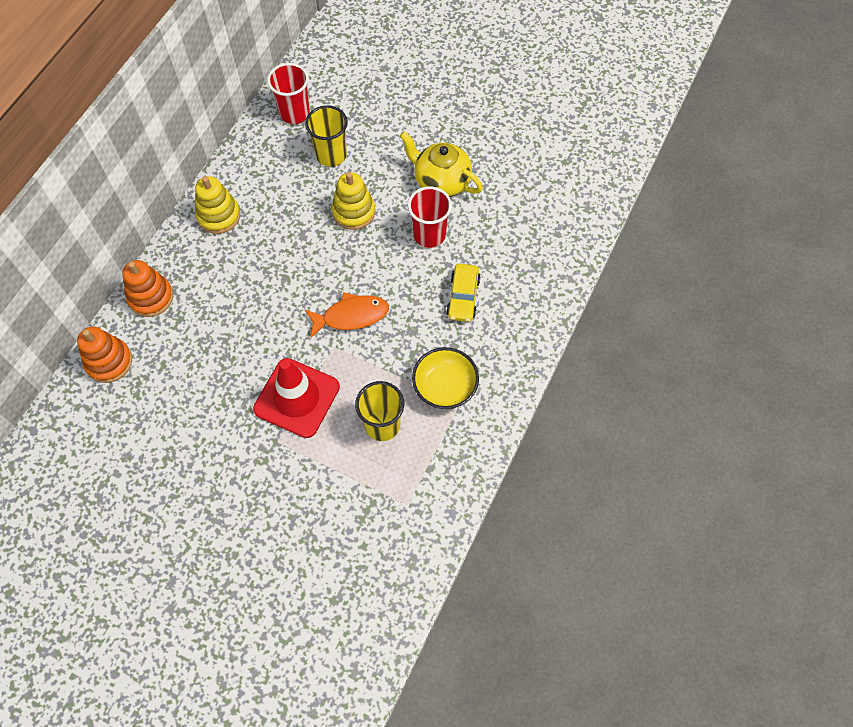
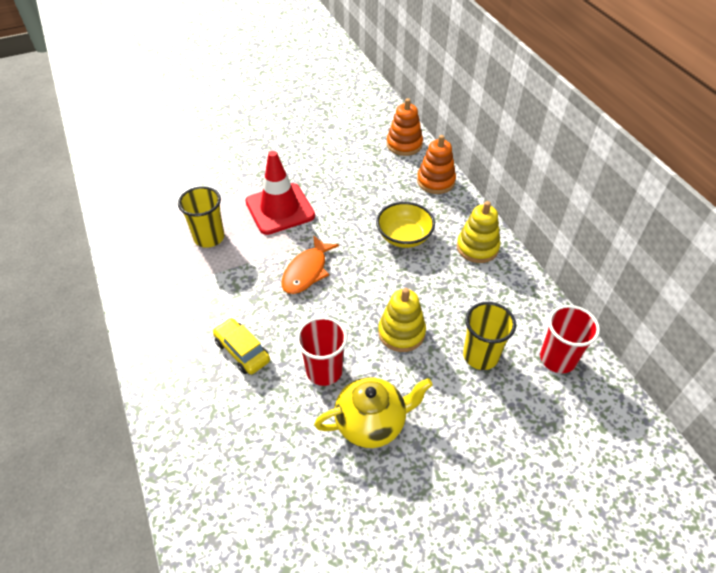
camera: 130 degrees right, 15 degrees down
(445, 387) = (190, 287): yellow bowl -> yellow bowl (404, 236)

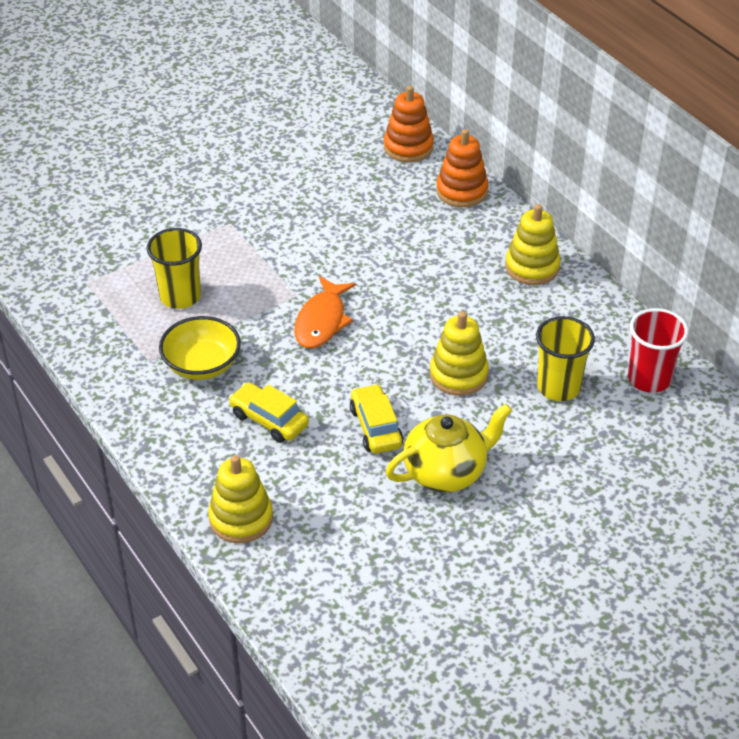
camera: 10 degrees left, 5 degrees down
(192, 441) = (241, 518): none -> yellow stacking toy
(280, 209) = (263, 250): red traffic cone -> none
(324, 371) = (376, 427): red cup -> yellow car
(404, 236) = (436, 265): yellow bowl -> yellow bowl (202, 365)

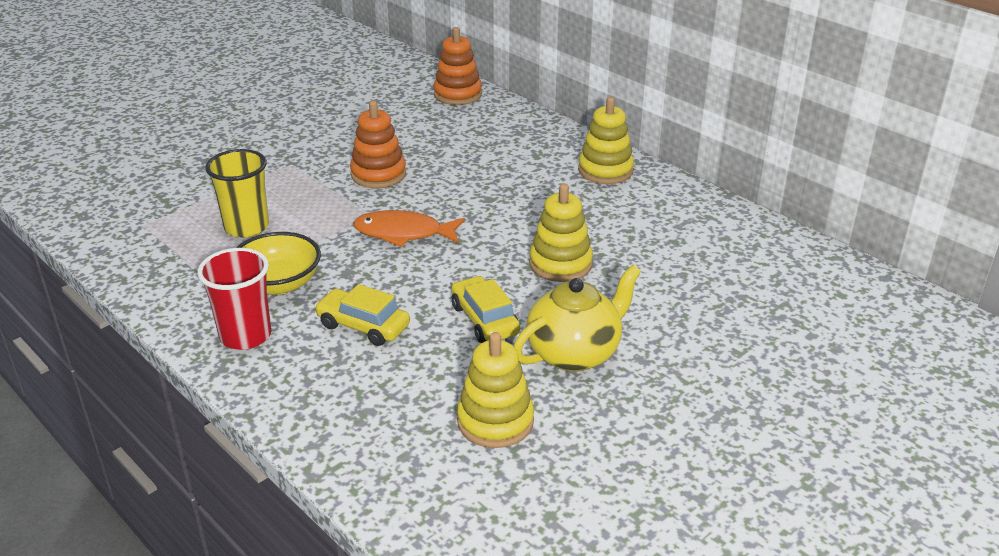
camera: 10 degrees left, 10 degrees down
(241, 518) = (347, 427): yellow stacking toy -> yellow stacking toy (495, 421)
(322, 321) = (403, 233): orange fish -> orange fish turned 90 degrees clockwise
(461, 191) = (518, 121): orange stacking toy -> orange stacking toy (378, 174)
(558, 387) = (668, 264): yellow cup -> none
(649, 379) = (757, 247): red cup -> red cup (245, 336)

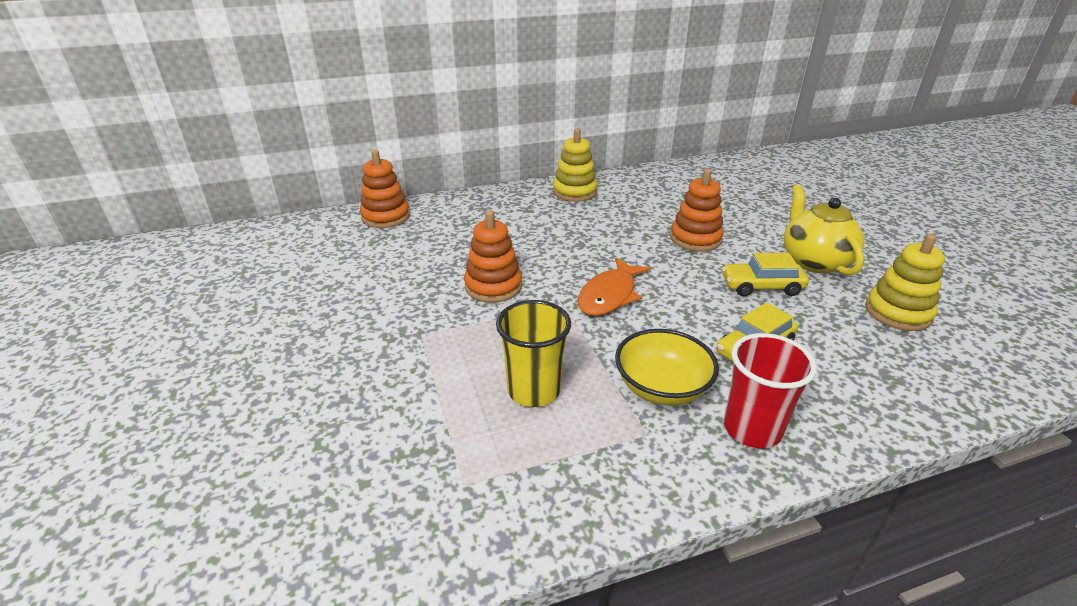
camera: 65 degrees left, 0 degrees up
(560, 264) = (695, 239): yellow stacking toy -> orange stacking toy

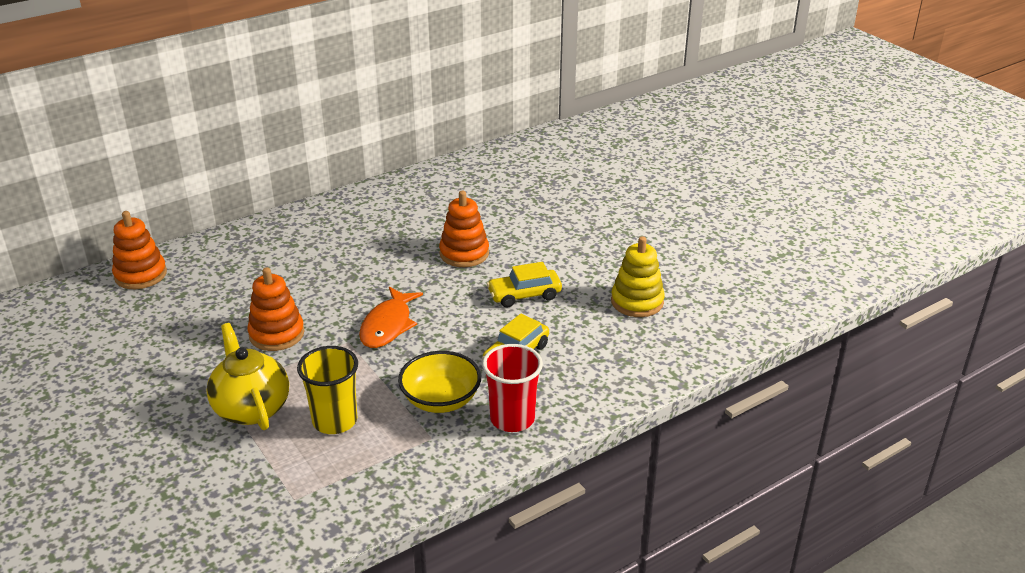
camera: 15 degrees left, 0 degrees up
(574, 192) = (337, 215): yellow stacking toy -> none
(814, 261) = (572, 262): yellow teapot -> yellow teapot (251, 408)

